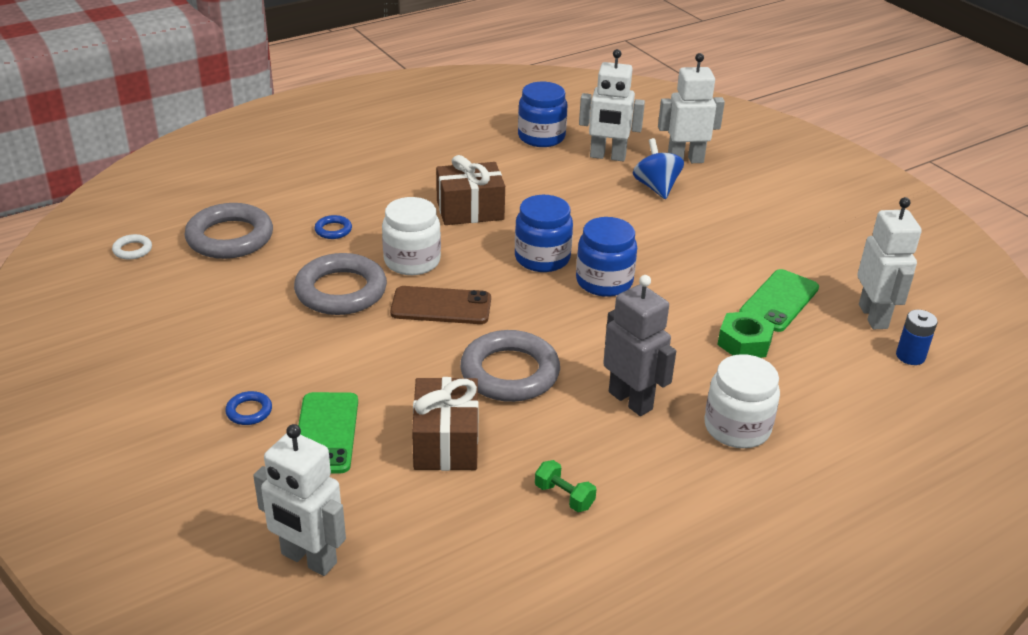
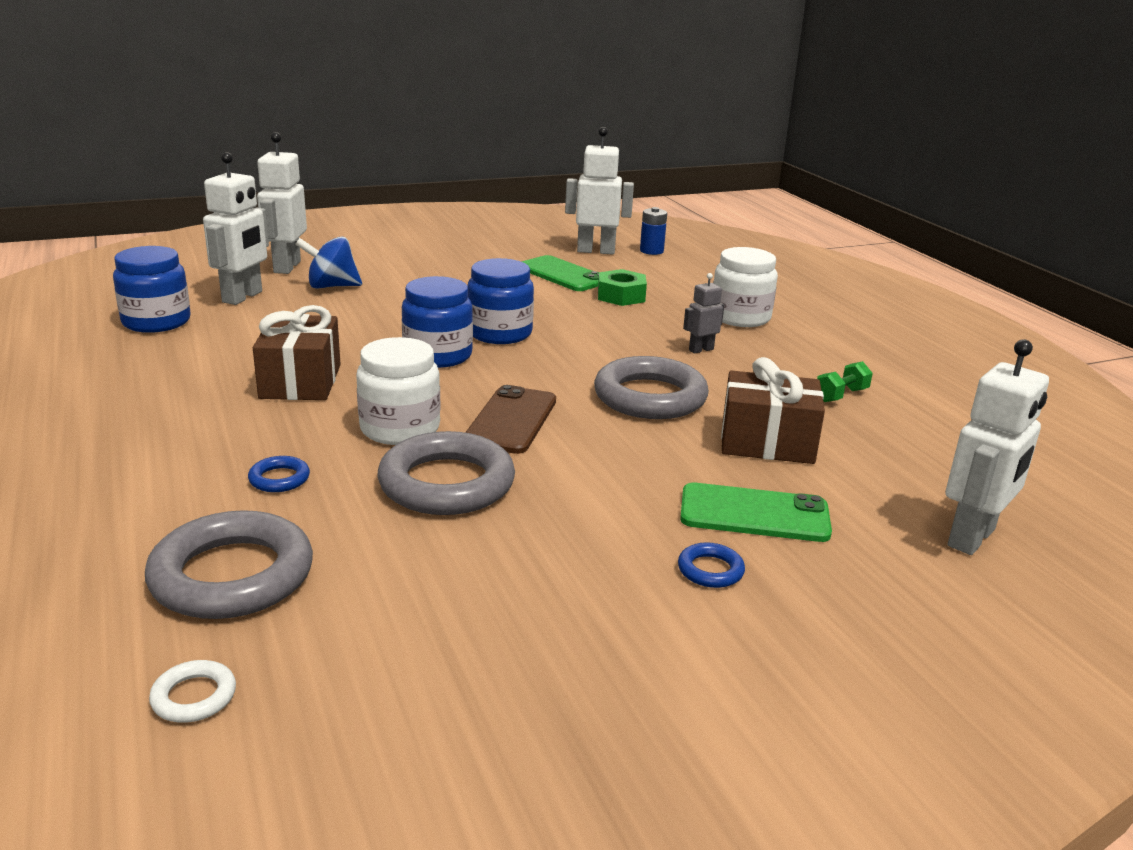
camera: 80 degrees left, 10 degrees down
(631, 400) = (701, 350): grey robot -> grey robot, size x0.52

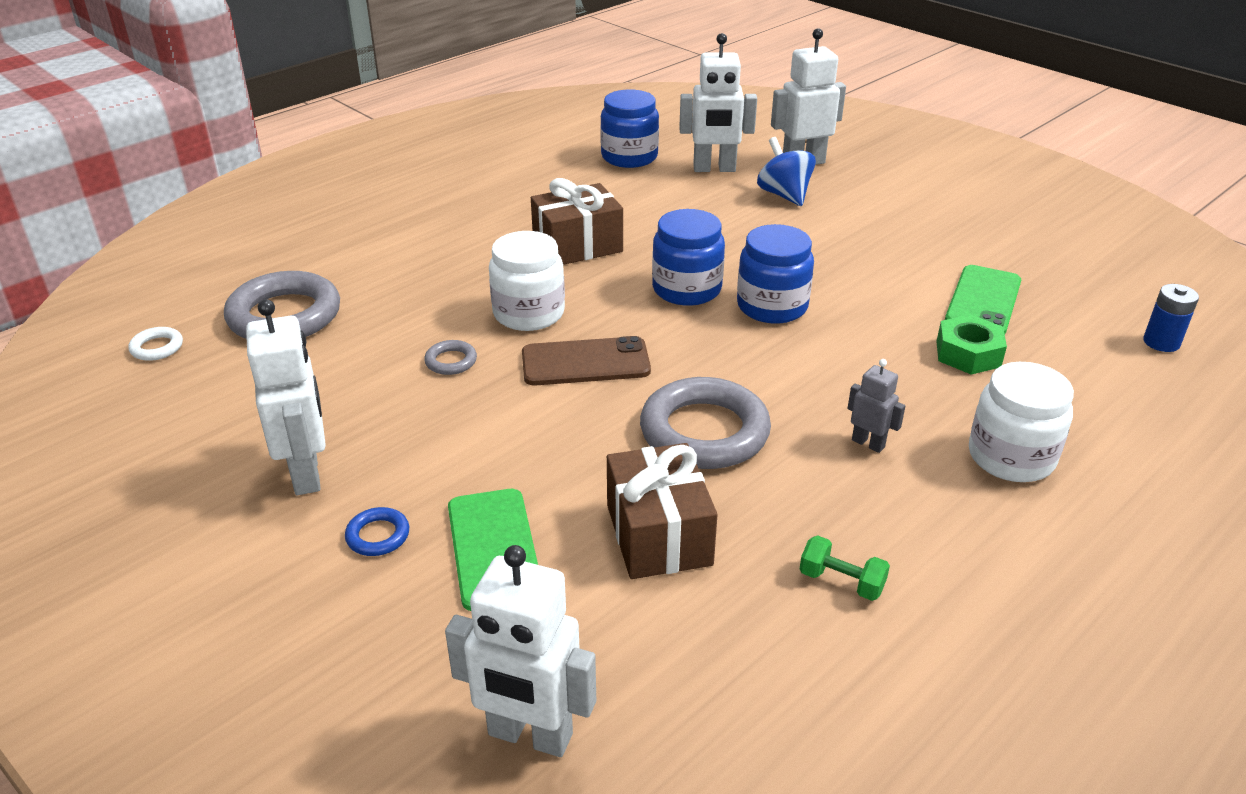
camera: 70 degrees right, 10 degrees up
(279, 479) = (416, 290): blue ring -> none
(446, 483) = (451, 361): grey ring -> grey ring, size x0.44
(596, 251) = (1096, 304): white robot -> white robot (307, 473)

